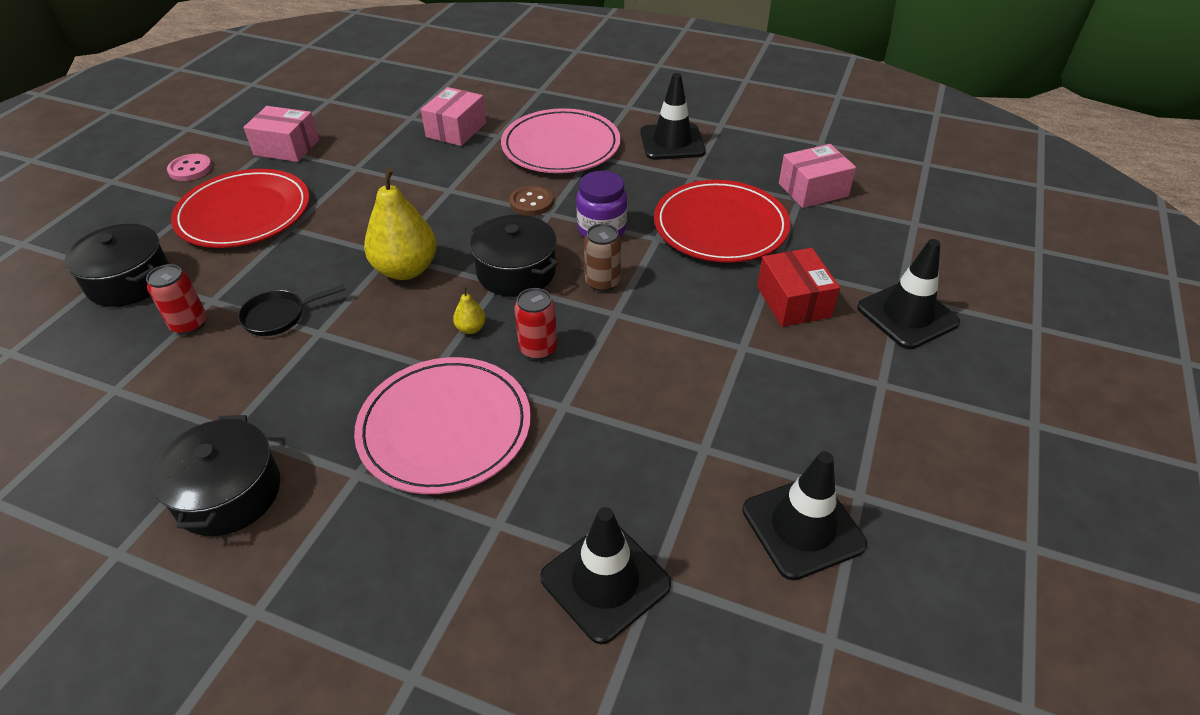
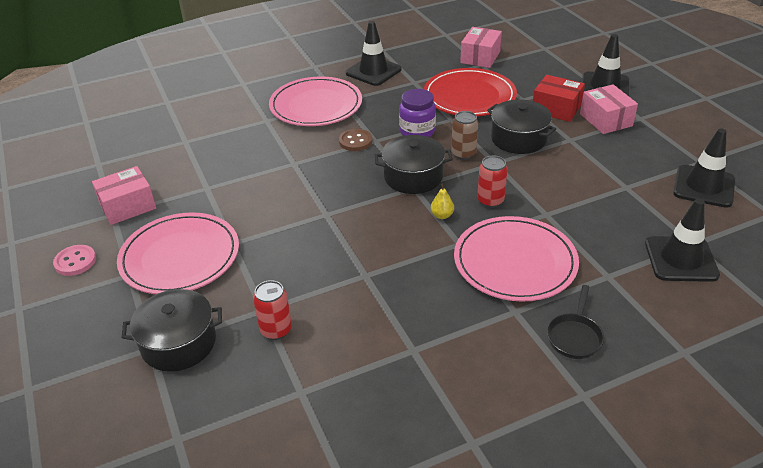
camera: 45 degrees left, 5 degrees down
(228, 493) = (472, 371): black pot -> black pot (518, 139)
(244, 213) = (180, 257): red plate -> pink plate
(279, 316) = (325, 285): black pan -> black pan (574, 336)
(406, 269) = (351, 215): yellow pear -> none
(456, 130) = (232, 132): pink box -> pink box (605, 120)

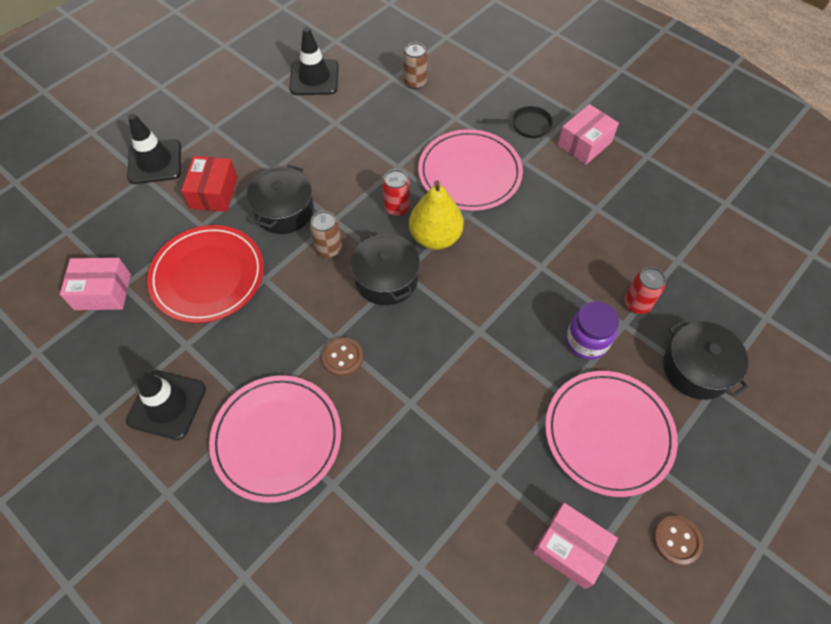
camera: 115 degrees left, 20 degrees up
(75, 261) = (676, 540): pink button -> brown button
(417, 131) = (300, 303): purple jar -> purple jar (586, 341)
(442, 215) = (435, 237): yellow pear -> yellow pear, size x2.34
(605, 120) = (225, 151): pink box -> pink box (584, 144)
(681, 259) = (415, 83): black traffic cone -> brown can

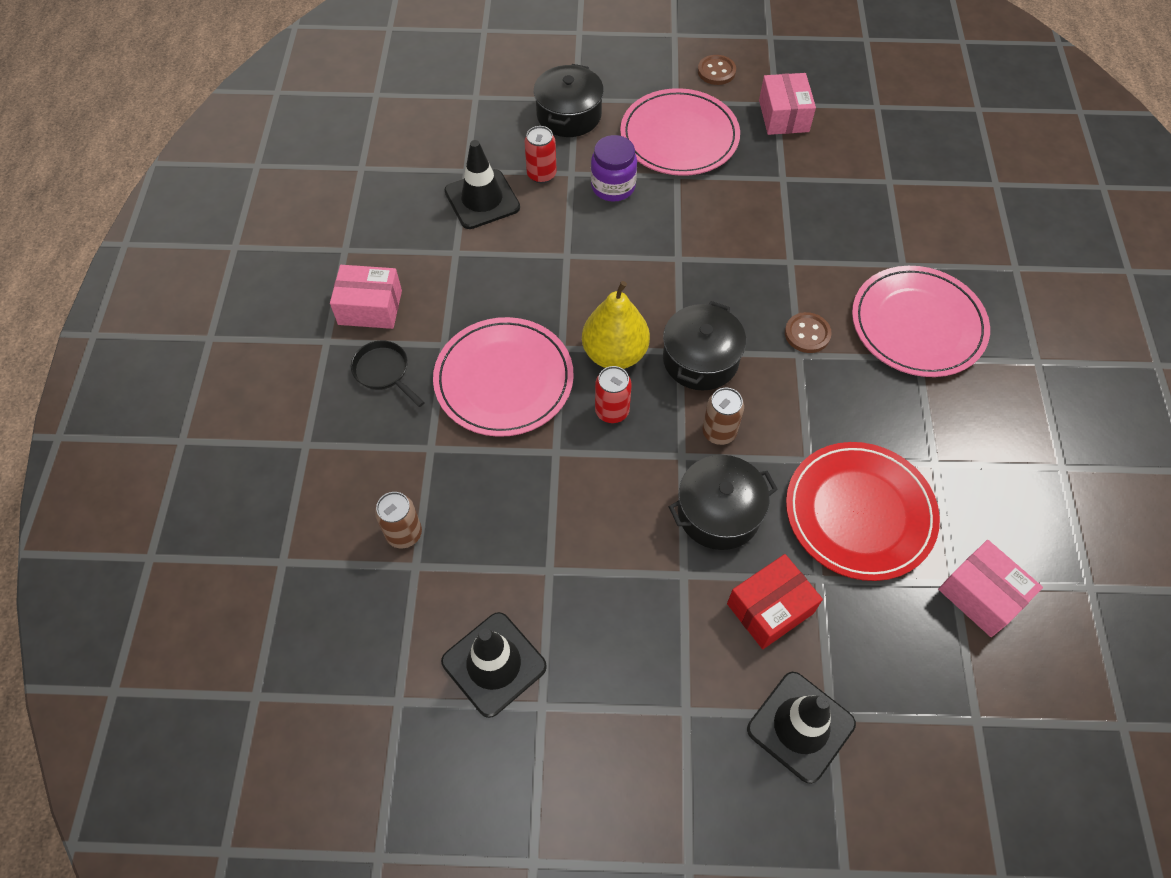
camera: 130 degrees left, 0 degrees up
(167, 404) = (991, 426): black traffic cone -> black traffic cone (482, 199)

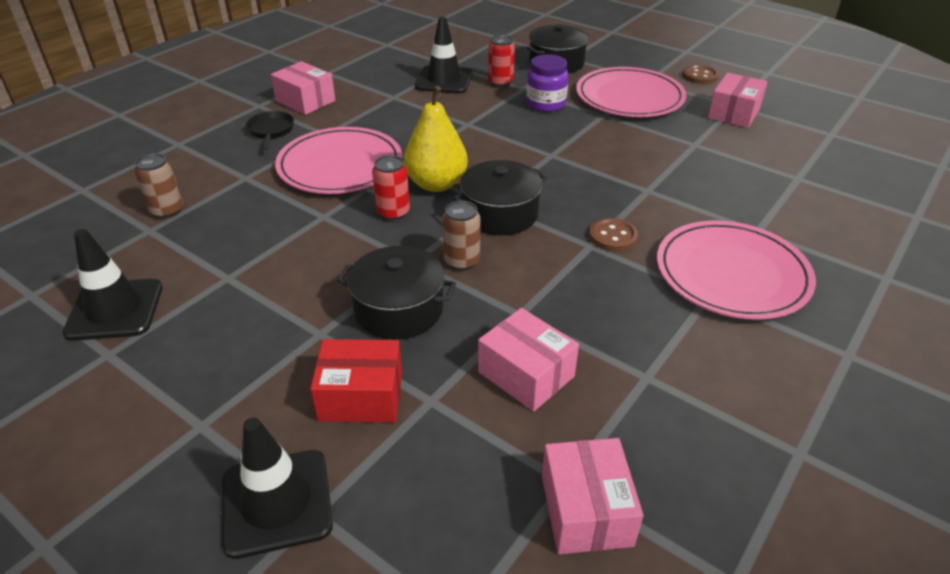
camera: 35 degrees right, 20 degrees down
(859, 513) = (526, 374): red plate -> pink box

